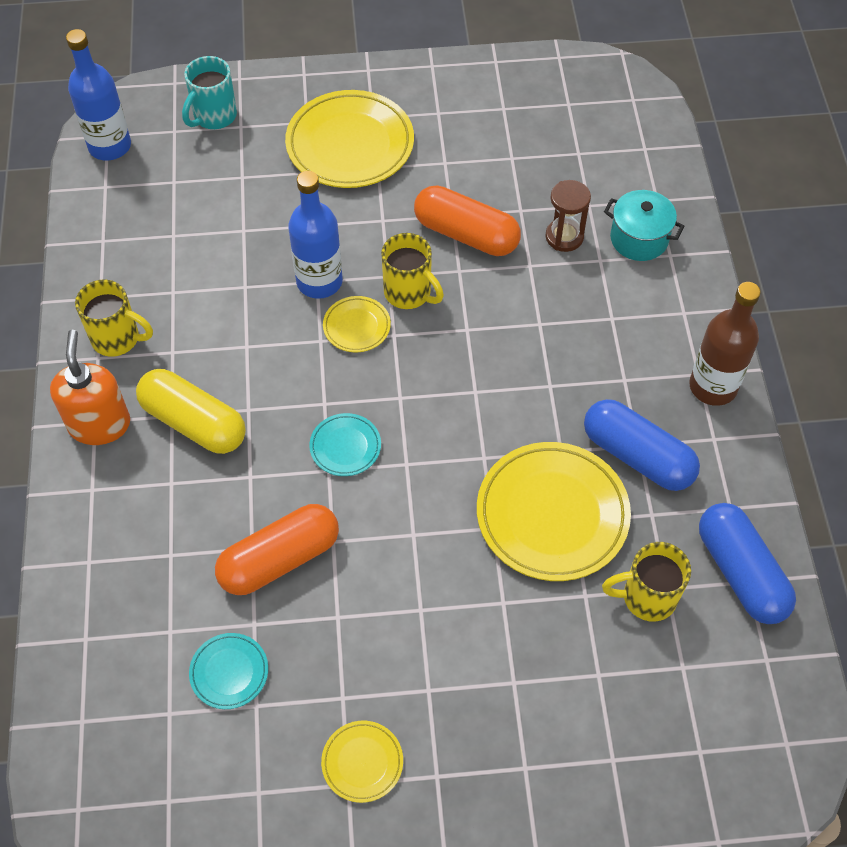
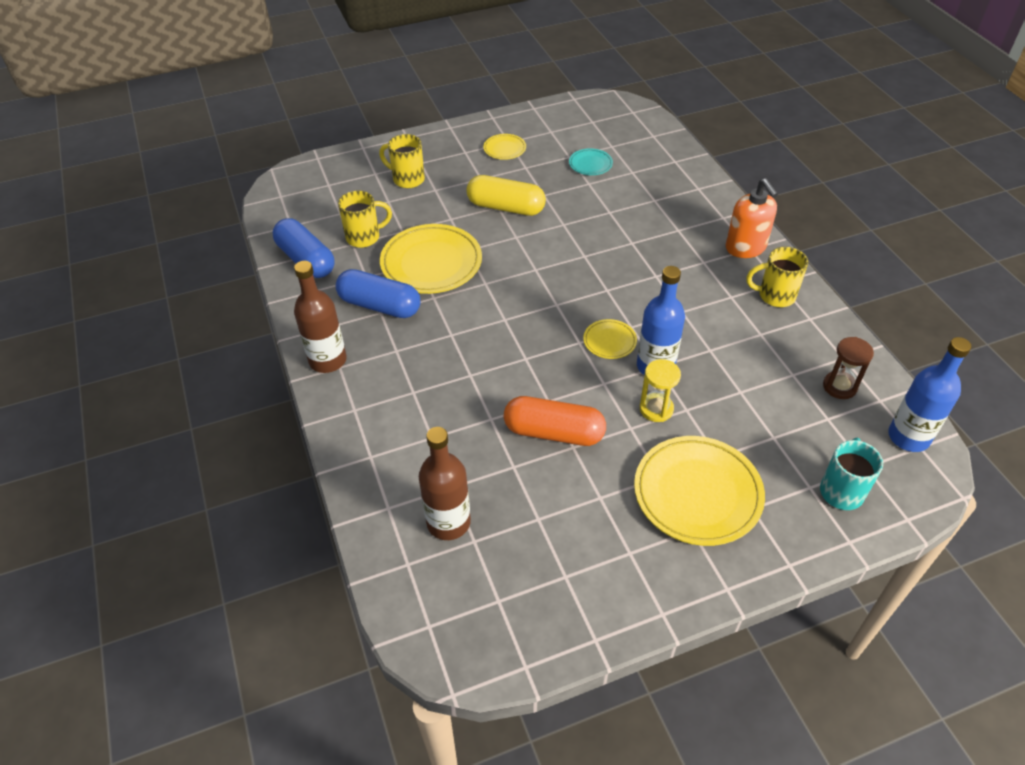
camera: 165 degrees right, 10 degrees down
(194, 423) = (686, 261): yellow capsule -> yellow capsule (506, 207)
(279, 559) = (590, 210): orange capsule -> none
(345, 233) = (656, 409): none -> yellow hourglass
(345, 447) = (580, 269): turquoise plate -> none
(409, 293) = (581, 374): yellow mug -> yellow mug (407, 179)
(564, 237) = (467, 450): brown hourglass -> brown hourglass (839, 386)
(599, 173) = (448, 522): none -> brown bottle
(639, 239) = (400, 464): turquoise pot -> none

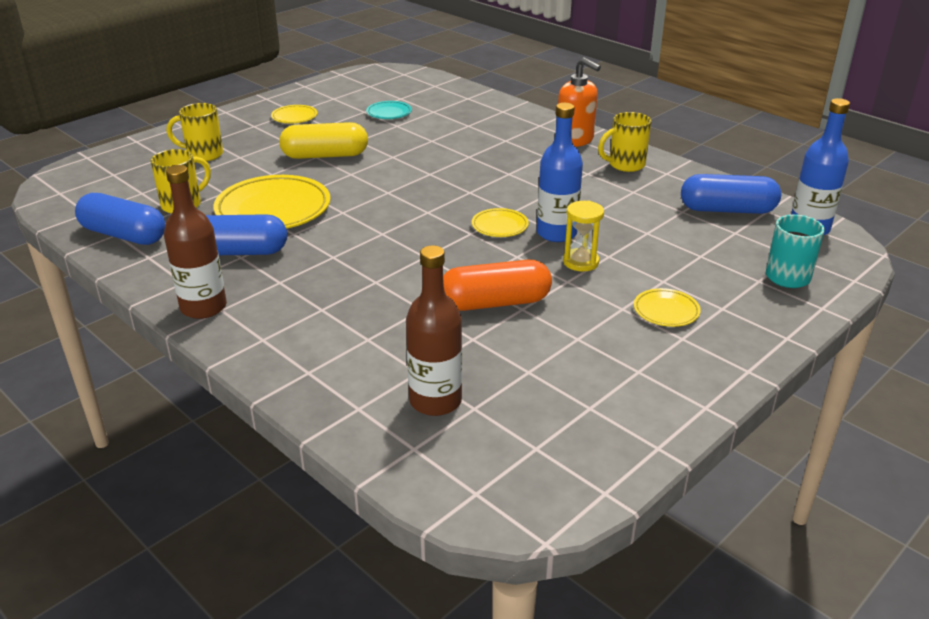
camera: 25 degrees left, 15 degrees down
(697, 493) = (666, 311): yellow plate -> yellow plate, size x0.48
(839, 386) = (727, 210): brown hourglass -> blue capsule

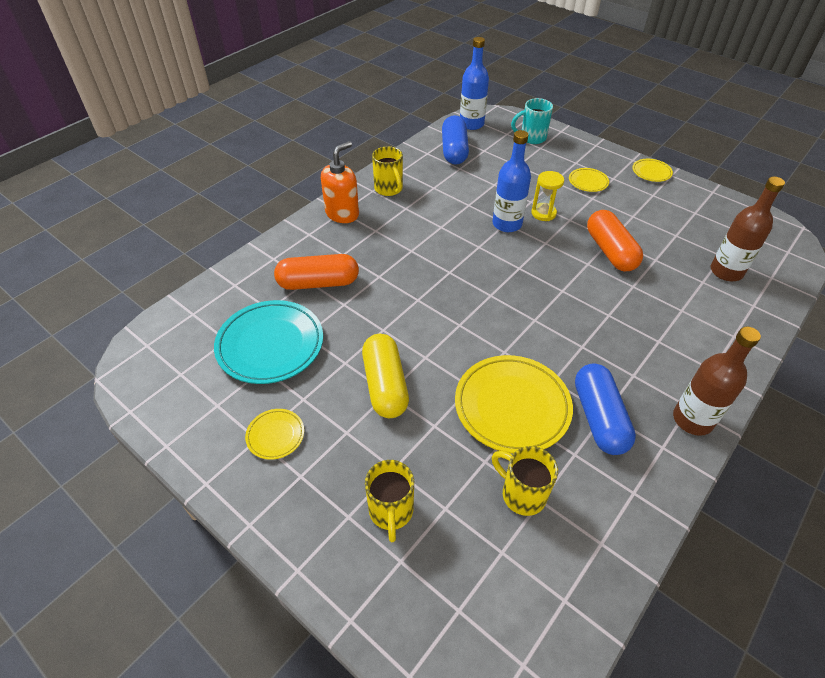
camera: 95 degrees left, 15 degrees up
(124, 235) = (601, 534): blue capsule -> none
(389, 113) = (270, 345): turquoise plate -> turquoise plate, size x2.07
(463, 130) = (318, 283): none -> orange capsule
(499, 226) = (504, 252): yellow plate -> yellow plate (651, 172)

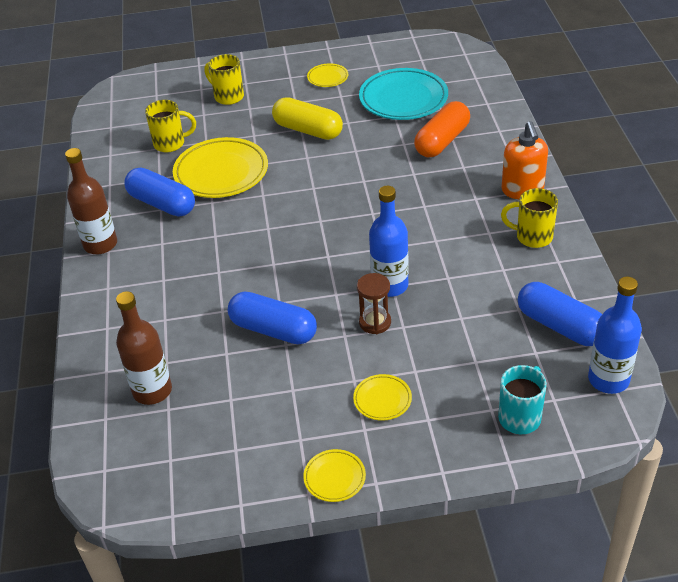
camera: 135 degrees right, 5 degrees down
(543, 213) = (375, 322): yellow hourglass -> brown hourglass
(610, 251) = (273, 330): orange capsule -> blue capsule

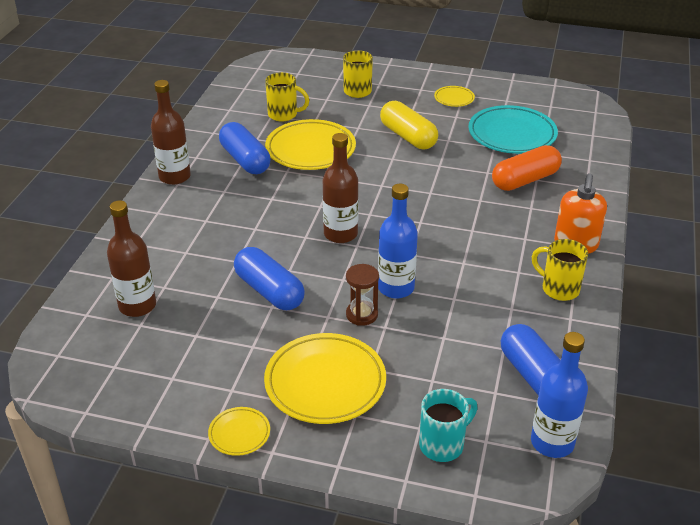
camera: 20 degrees right, 5 degrees down
(305, 250) = (340, 234): none -> brown bottle
(382, 399) = (325, 383): yellow plate -> yellow plate, size x2.07

